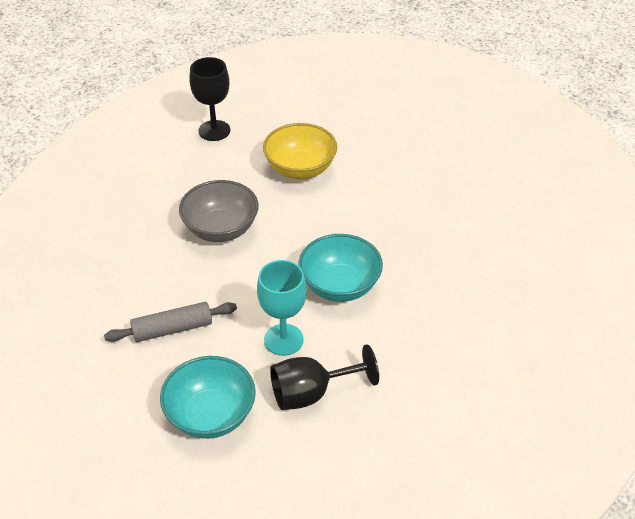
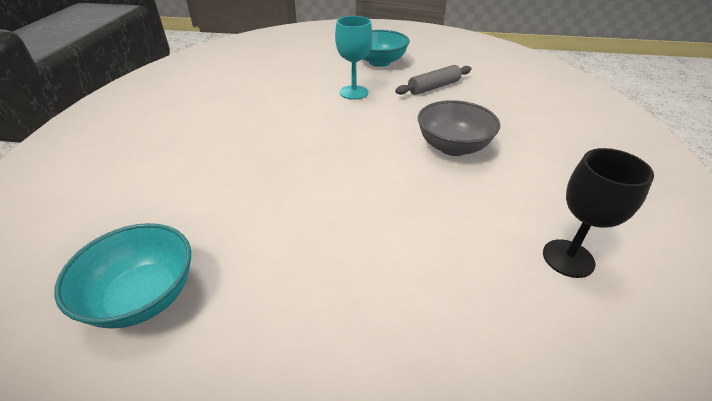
camera: 165 degrees right, 5 degrees down
(300, 168) = (413, 223): yellow bowl -> none
(311, 393) = (324, 75): black goblet -> none
(340, 286) = (323, 124): turquoise bowl -> turquoise bowl (143, 297)

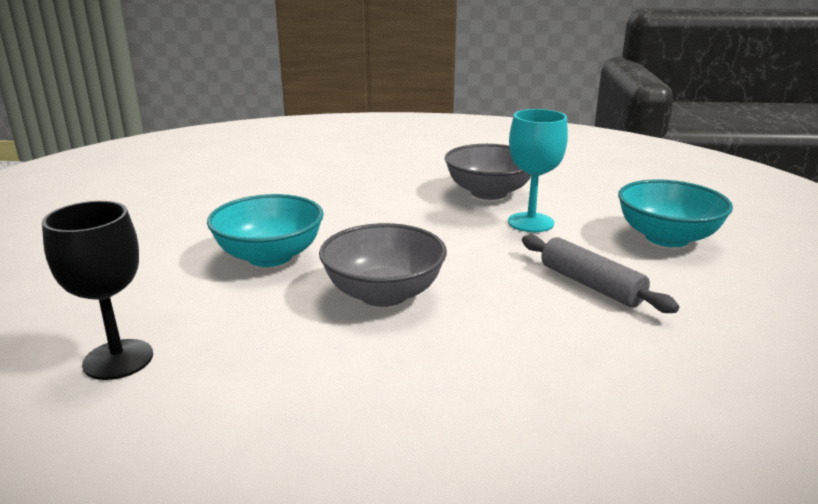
camera: 85 degrees right, 15 degrees down
(143, 297) = (175, 172): turquoise bowl -> turquoise bowl (270, 256)
(299, 100) = (489, 192): none -> grey bowl

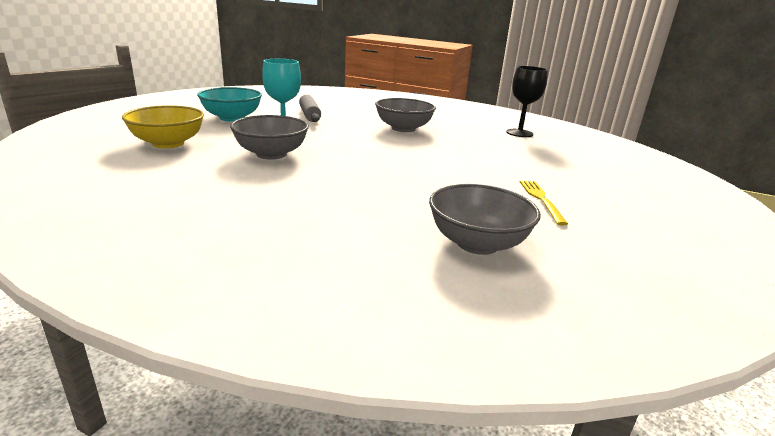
camera: 160 degrees left, 0 degrees up
(161, 203) = (541, 199): none -> yellow fork
(235, 160) = (477, 243): none -> grey bowl
(270, 256) = (454, 150): turquoise bowl -> none
(608, 181) = (168, 143): none -> yellow bowl

